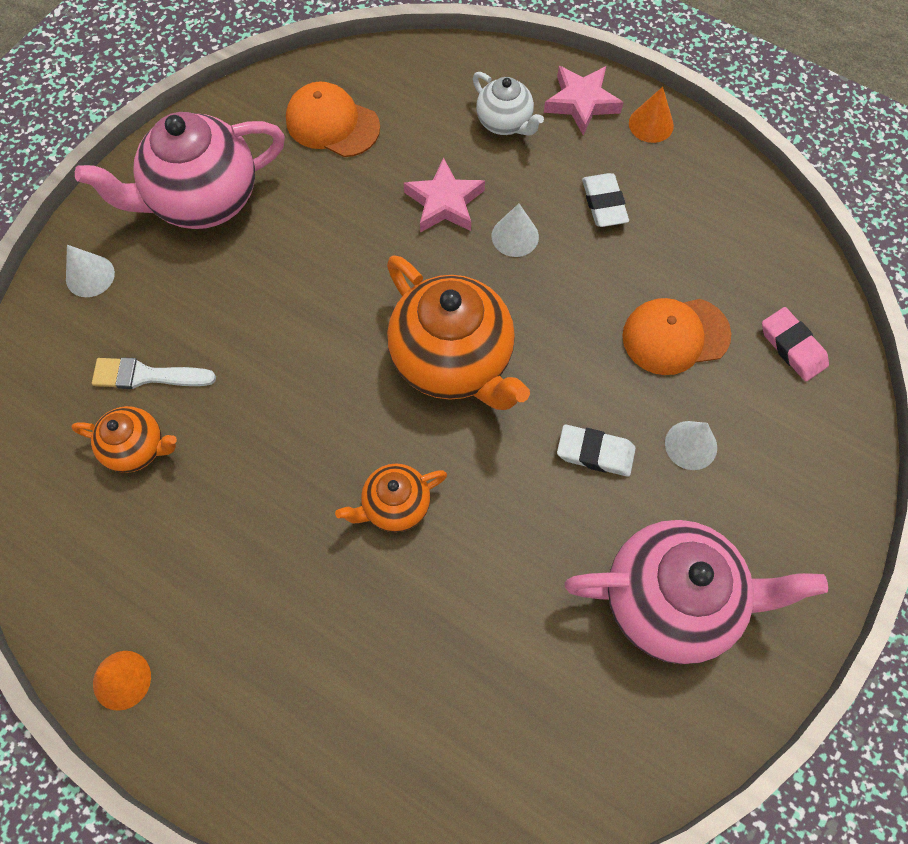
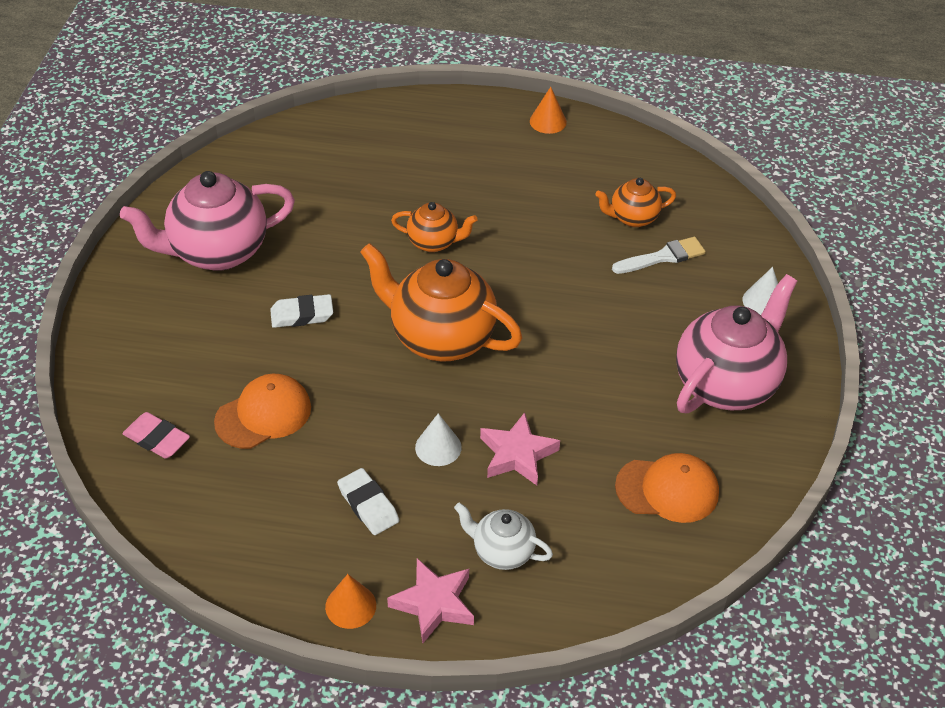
camera: 155 degrees right, 20 degrees down
(395, 506) = (433, 242): orange teapot -> orange teapot turned 60 degrees clockwise
(691, 445) = (228, 342): white cone -> none

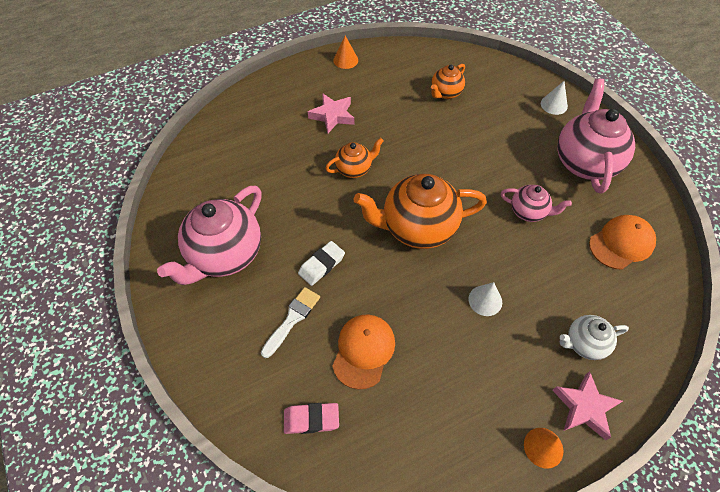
camera: 35 degrees left, 10 degrees up
(368, 505) = (485, 368): white eraser -> none
(517, 454) = (530, 274): pink star -> pink star (332, 116)
(589, 394) = (528, 212): none -> pink teapot
(663, 257) = (482, 107): white brush -> white brush (292, 319)

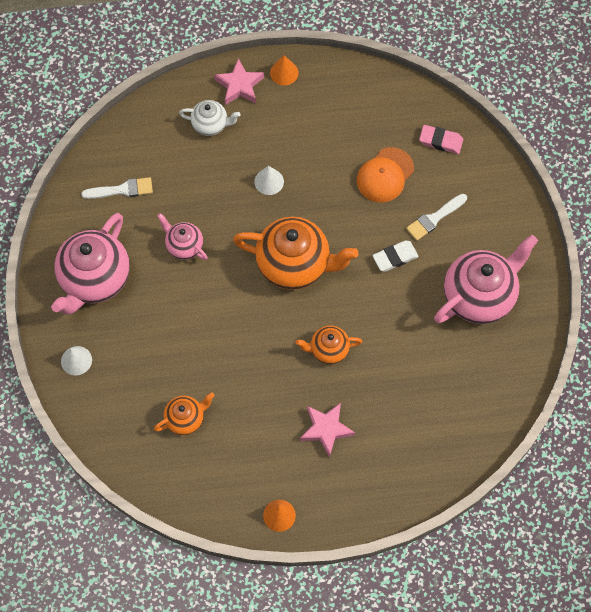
camera: 160 degrees left, 10 degrees up
(621, 243) = (122, 190): orange cap -> white brush

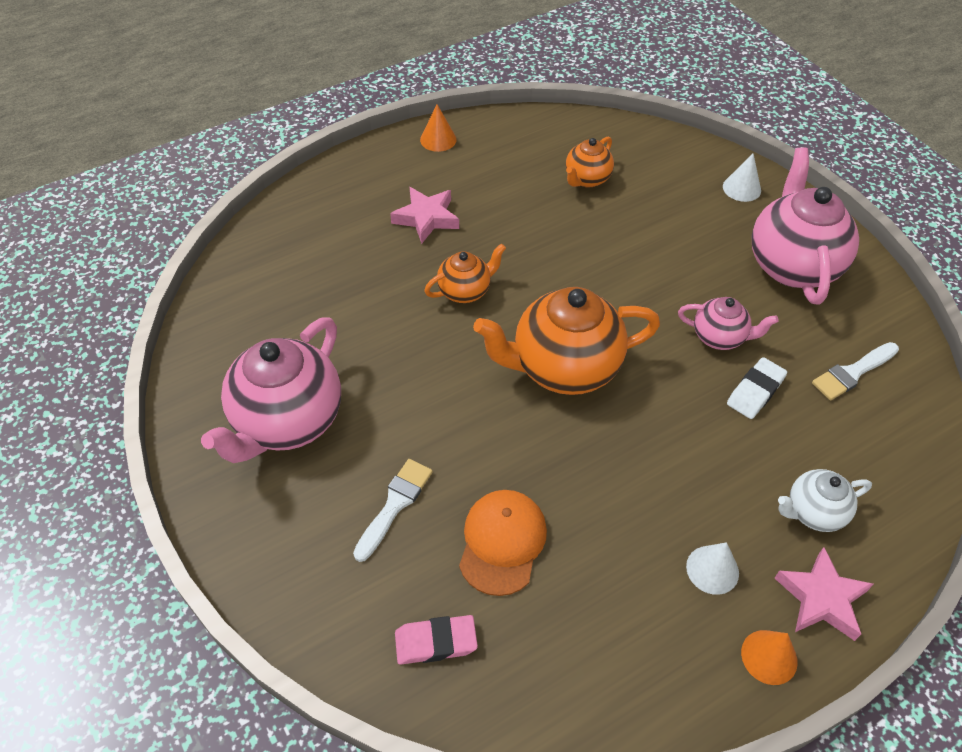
camera: 155 degrees right, 15 degrees down
(269, 181) = (669, 462): white cone -> white cone (712, 569)
(395, 257) = (430, 427): white eraser -> white eraser (755, 391)

